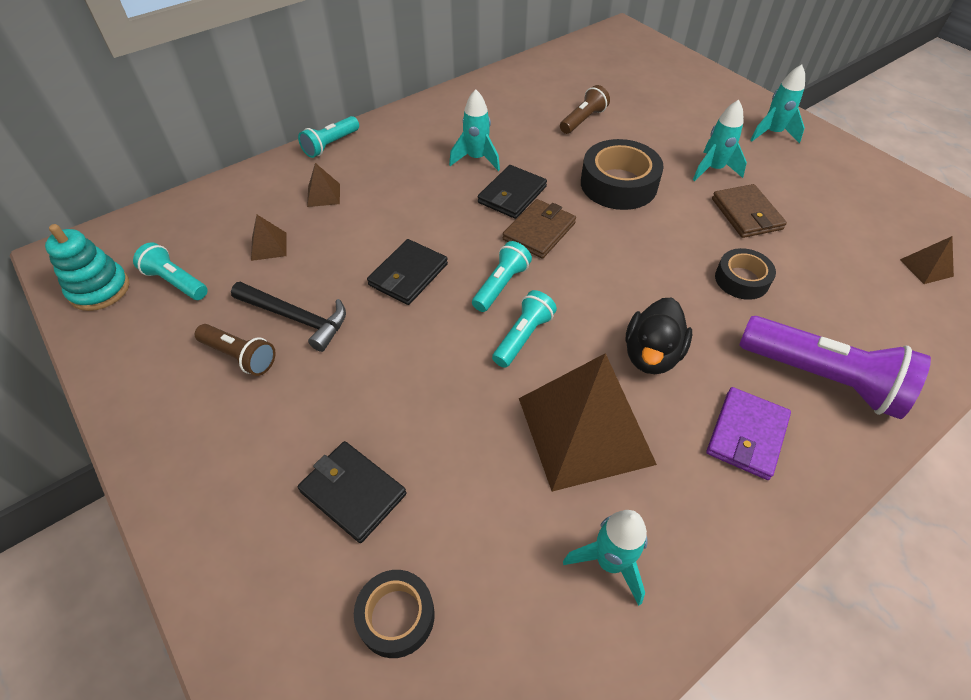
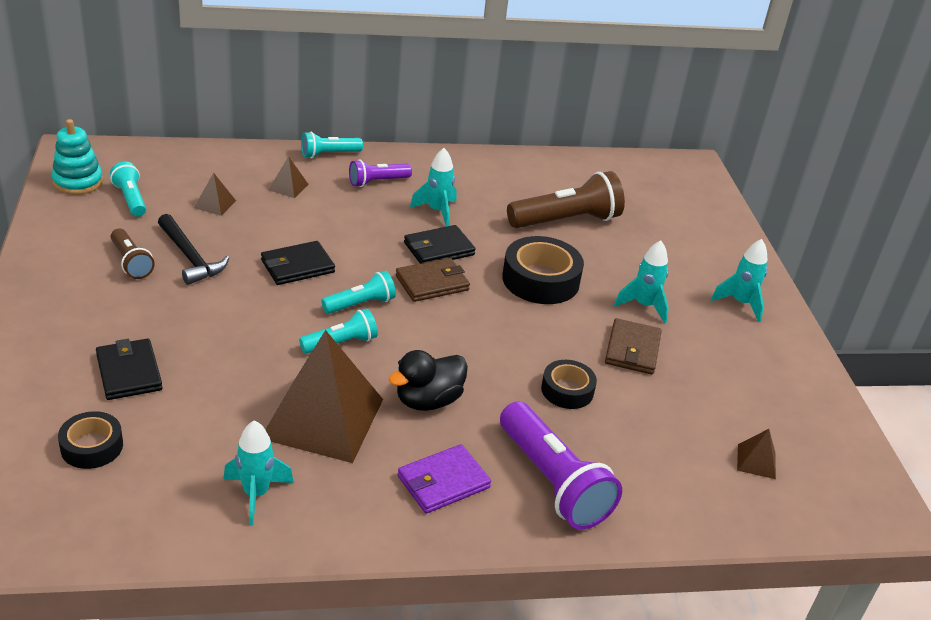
camera: 25 degrees right, 15 degrees down
(399, 153) = (377, 182): none -> purple flashlight
(583, 120) = (566, 221): brown flashlight -> brown flashlight, size x1.80

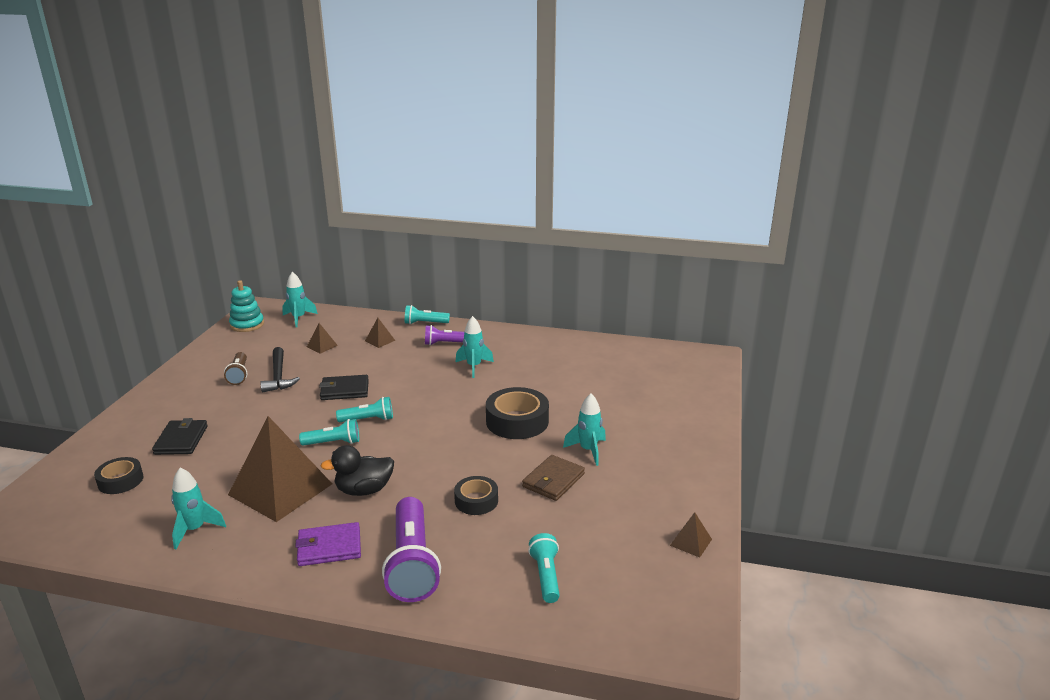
camera: 25 degrees right, 10 degrees down
(131, 199) = (271, 338): turquoise flashlight -> turquoise flashlight (546, 576)
(432, 283) = (431, 413): brown wallet -> none
(438, 249) = (455, 391): black wallet -> none
(566, 221) = (570, 383): brown flashlight -> none
(740, 303) = (676, 460): turquoise rocket -> turquoise rocket (299, 318)
(756, 461) = (597, 582): brown pyramid -> brown pyramid (690, 542)

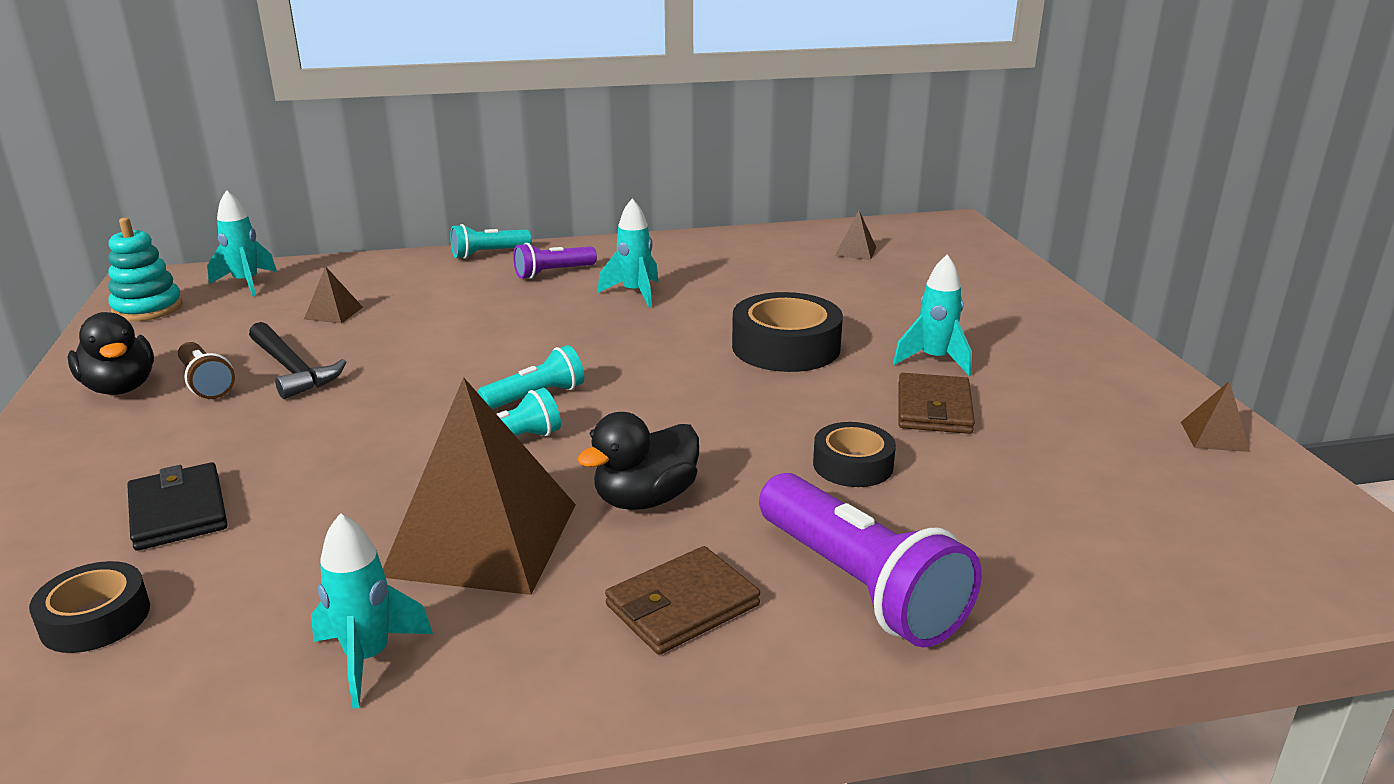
camera: 25 degrees left, 0 degrees up
(205, 369) = (120, 388): none -> black duck
(329, 547) = (682, 605): purple wallet -> brown wallet
(344, 390) = (445, 365): black wallet -> none
(380, 340) = (434, 288): brown pyramid -> brown pyramid (855, 251)
(546, 576) = (1086, 538): turquoise flashlight -> none

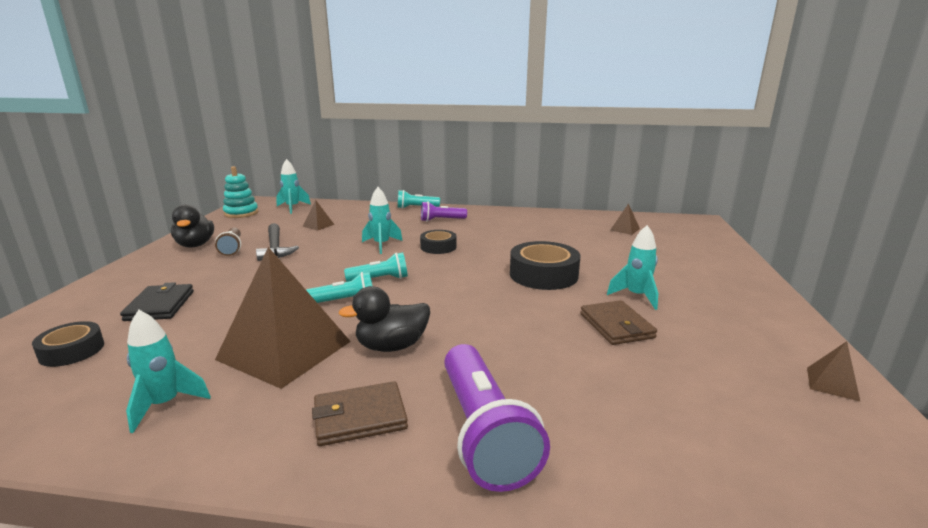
camera: 20 degrees right, 5 degrees down
(635, 293) = (477, 235): turquoise rocket -> turquoise rocket (381, 245)
(853, 465) = (536, 351): black tape -> black tape (438, 247)
(934, 409) = (616, 326): brown wallet -> brown wallet turned 45 degrees counterclockwise

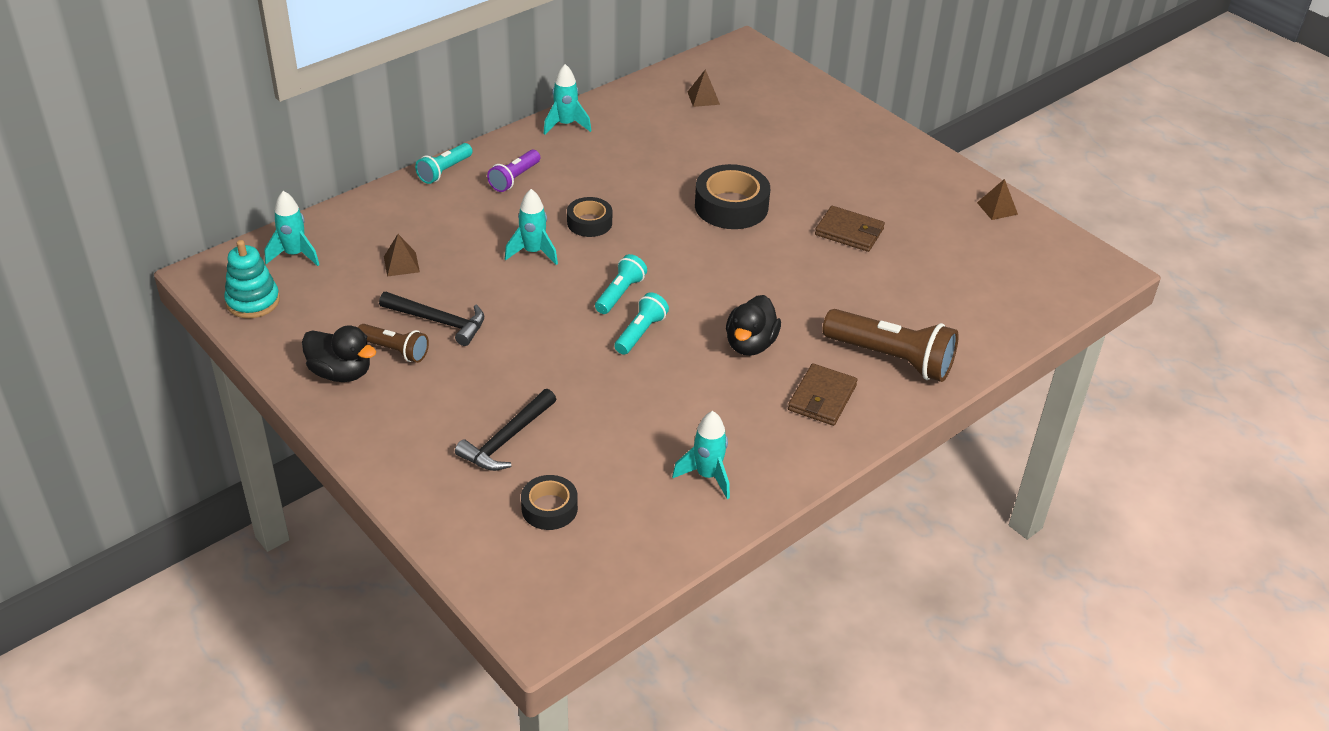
camera: 50 degrees left, 20 degrees up
(160, 305) = (507, 439): black wallet -> black hammer
(284, 350) = (691, 397): brown pyramid -> none
(484, 432) = (891, 358): purple flashlight -> brown flashlight
(636, 296) = (824, 192): turquoise rocket -> turquoise rocket (566, 125)

